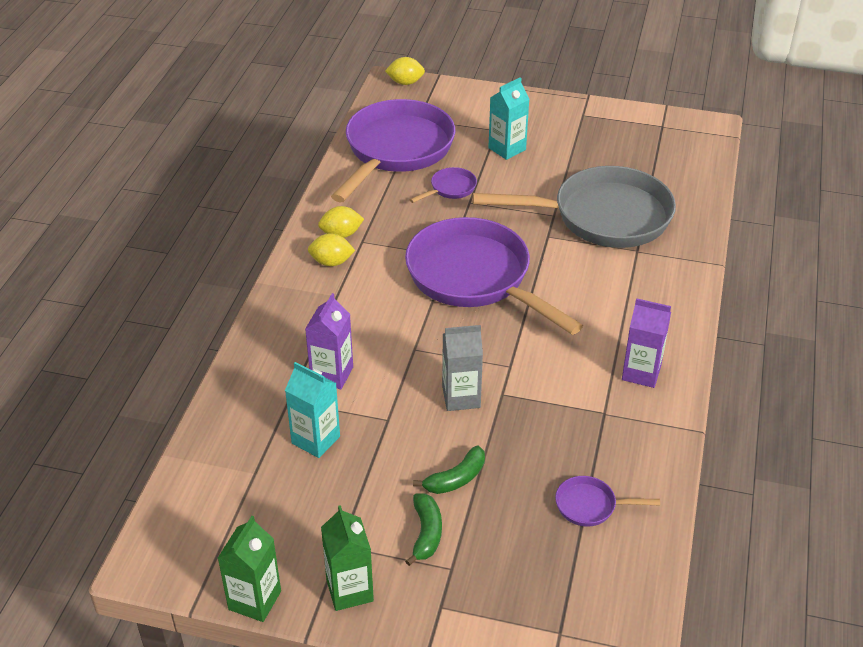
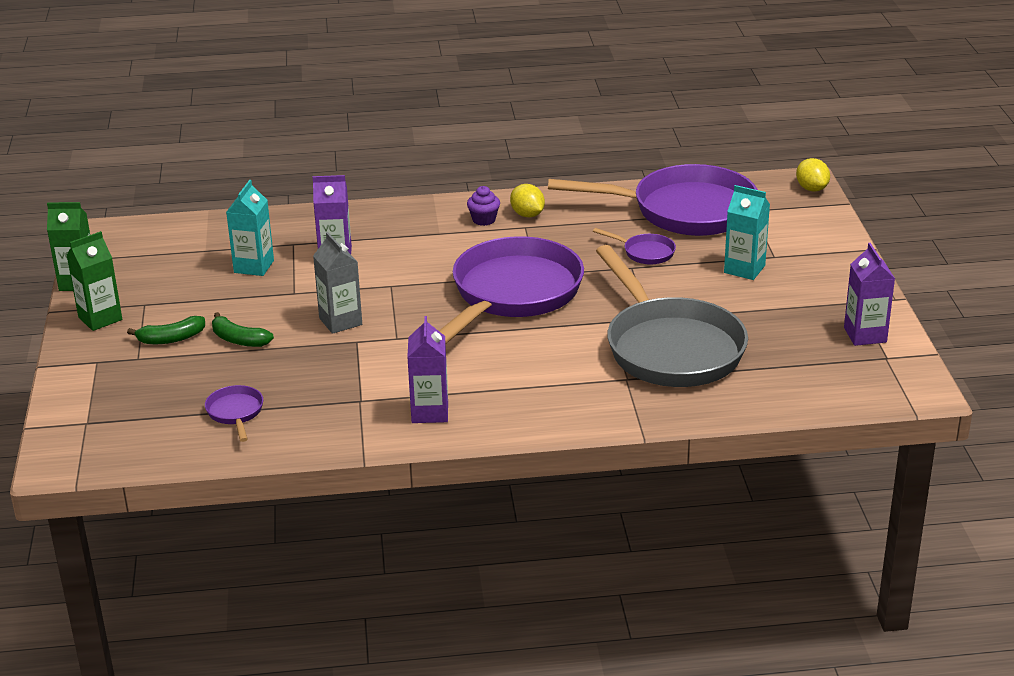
camera: 70 degrees right, 10 degrees down
(331, 262) = (484, 220): yellow lemon -> purple cupcake
(629, 125) = (865, 335): none -> purple carton

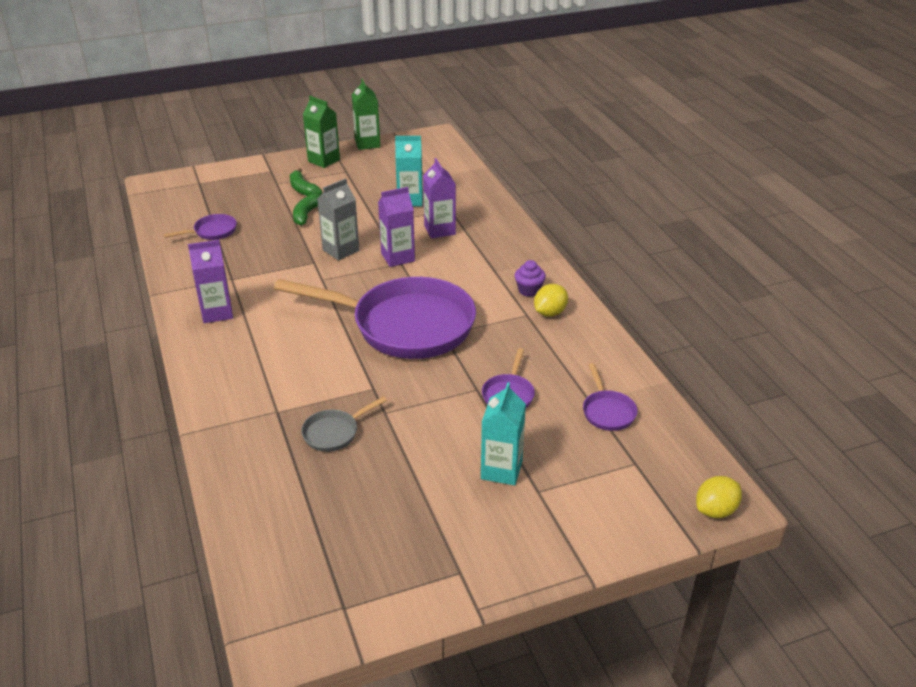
camera: 75 degrees right, 5 degrees up
(670, 347) = (334, 432): grey pan -> grey pan, size x0.40
(684, 211) = (607, 411): purple pan -> purple pan, size x0.40
(865, 335) = (388, 584): purple carton -> purple carton (398, 257)

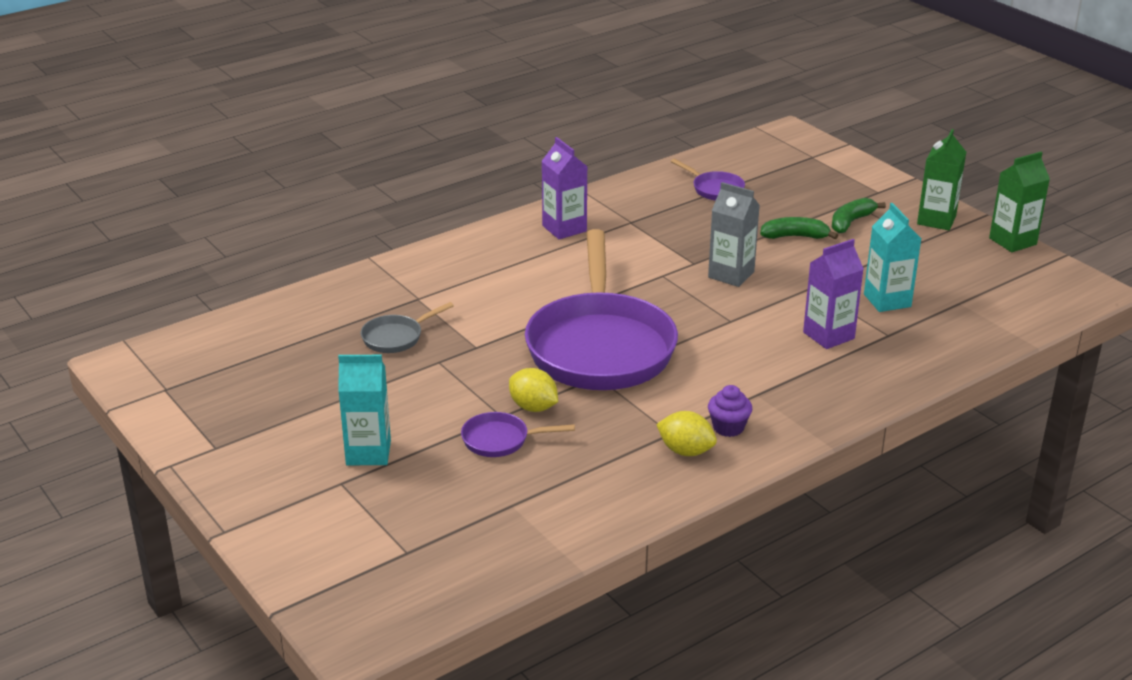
camera: 75 degrees right, 5 degrees down
(334, 432) = (396, 337): grey pan -> grey pan turned 75 degrees counterclockwise
(398, 257) = (742, 316): purple carton -> none
(607, 411) = (497, 521): purple pan -> none
(715, 510) = (339, 625): yellow lemon -> yellow lemon (533, 407)

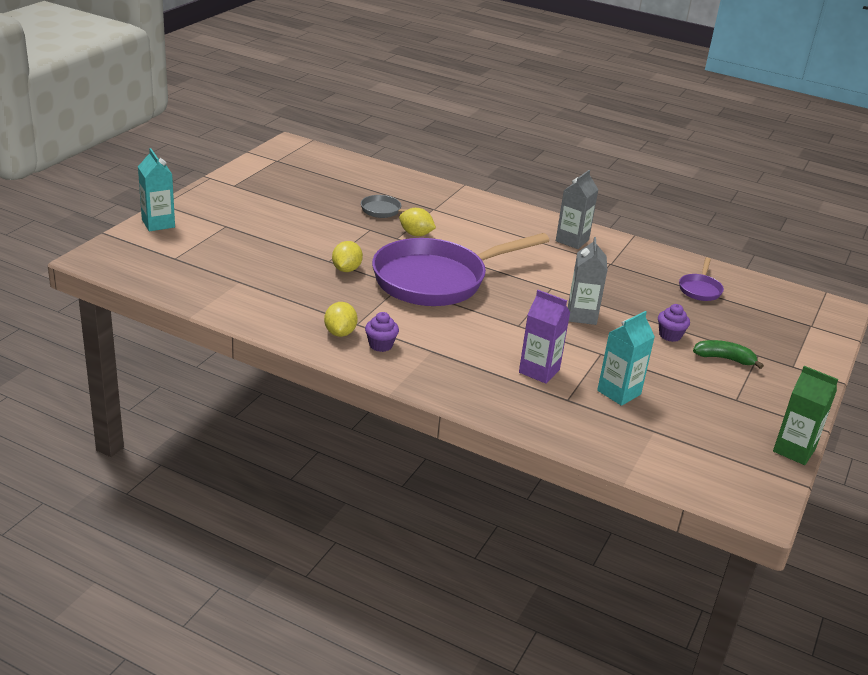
camera: 60 degrees right, 0 degrees up
(368, 453) = (260, 227): turquoise carton -> turquoise carton (158, 223)
(476, 330) = (416, 234): none -> yellow lemon
(500, 440) = (302, 265): purple pan -> none
(564, 228) = (572, 240): purple carton -> grey carton
(795, 236) = (670, 335): green banana -> purple cupcake
(936, 220) = (781, 403): green carton -> none

